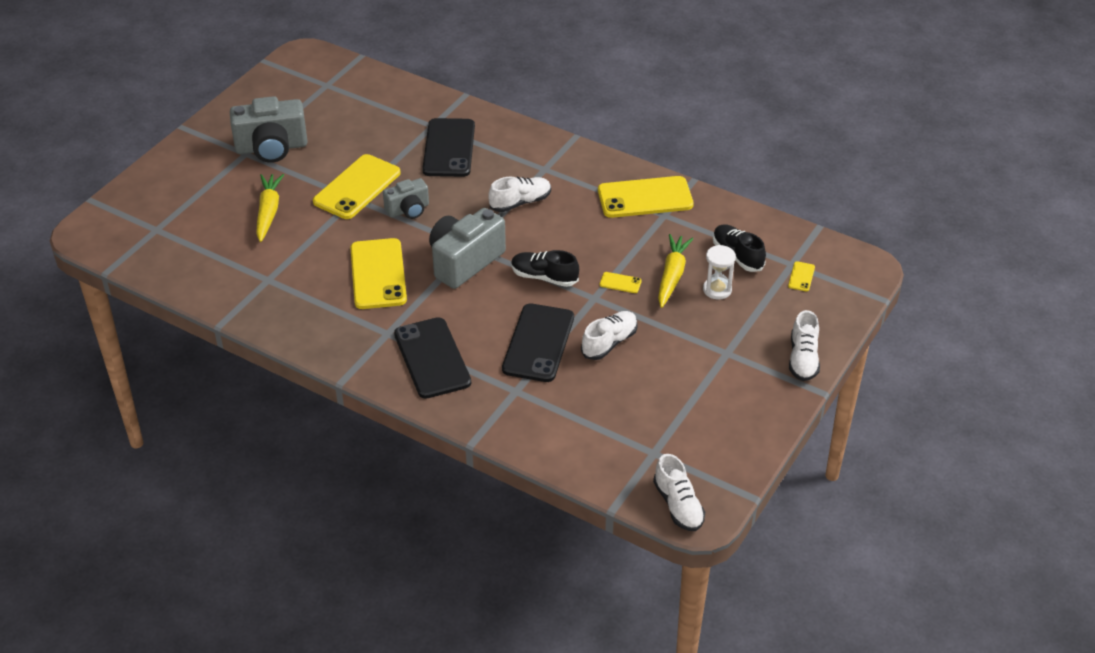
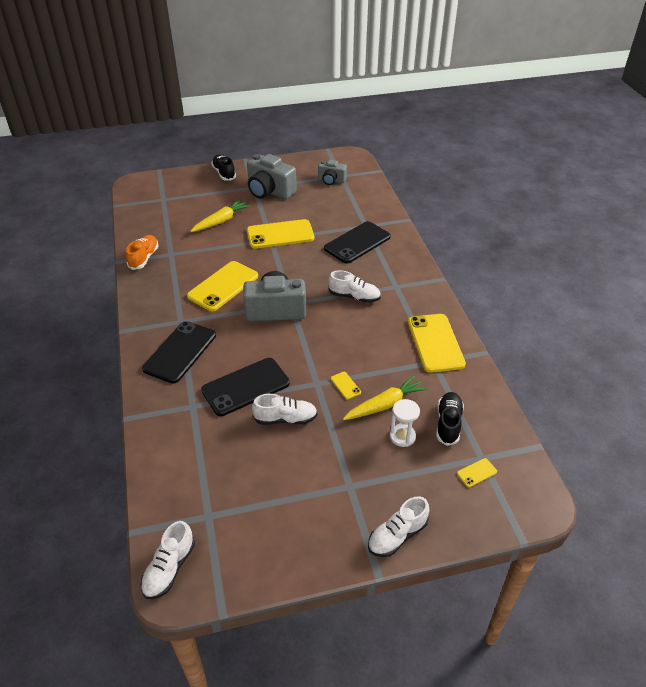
camera: 45 degrees right, 0 degrees up
(244, 302) = (144, 258): none -> orange shoe
(408, 210) = (288, 262): grey camera -> grey camera (331, 180)
(544, 277) = (305, 349): black shoe -> black shoe (224, 173)
(645, 198) = (435, 343): yellow phone -> yellow phone turned 45 degrees clockwise

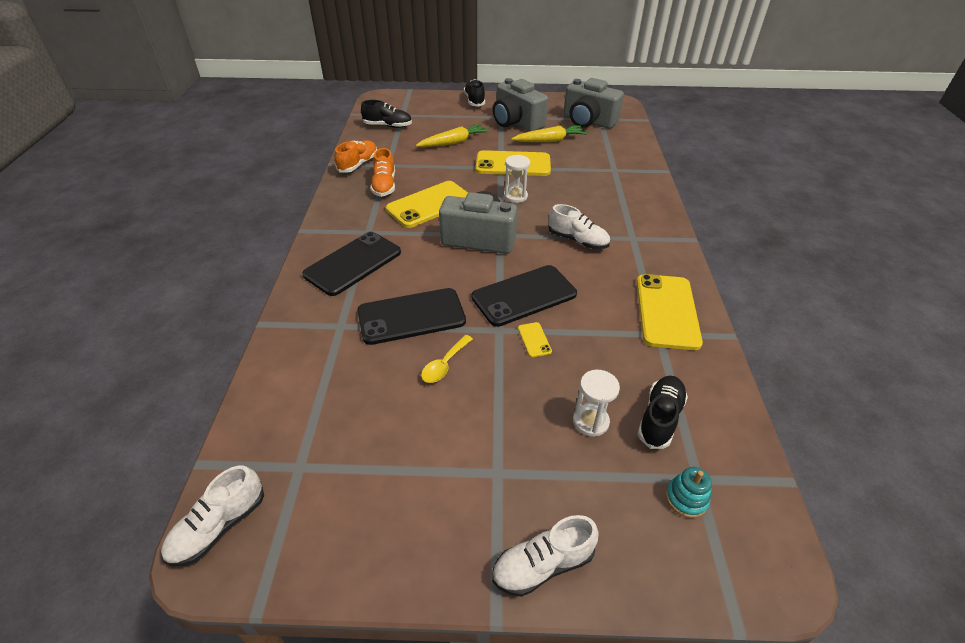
camera: 15 degrees right, 0 degrees up
(154, 213) = (388, 126): none -> black shoe
(176, 275) = (384, 185): none -> orange shoe
(285, 419) = (444, 364): white shoe -> yellow spoon
(292, 265) = (515, 196): none -> white hourglass
(331, 180) = (588, 121): grey camera -> grey camera, size x1.72
(357, 243) = (599, 185): black phone -> black phone (524, 296)
(385, 405) = (578, 374): yellow carrot -> yellow carrot (550, 141)
(477, 473) = (686, 498): yellow phone -> turquoise stacking toy

